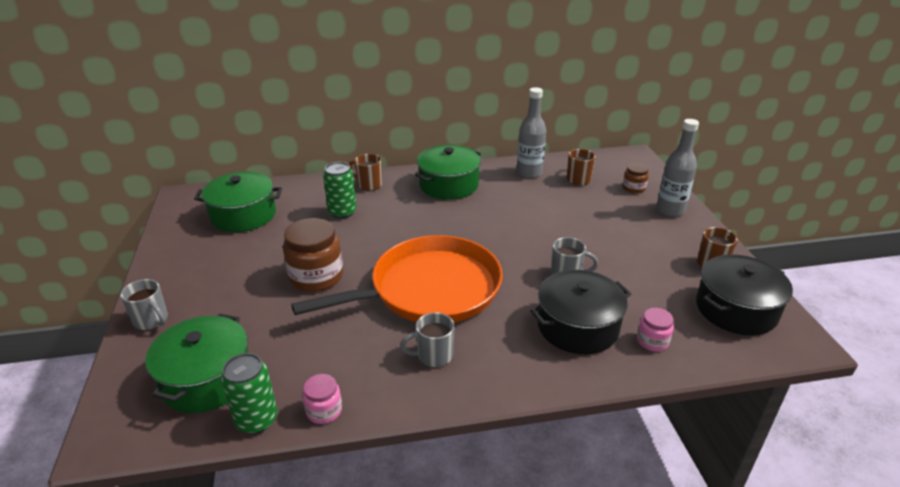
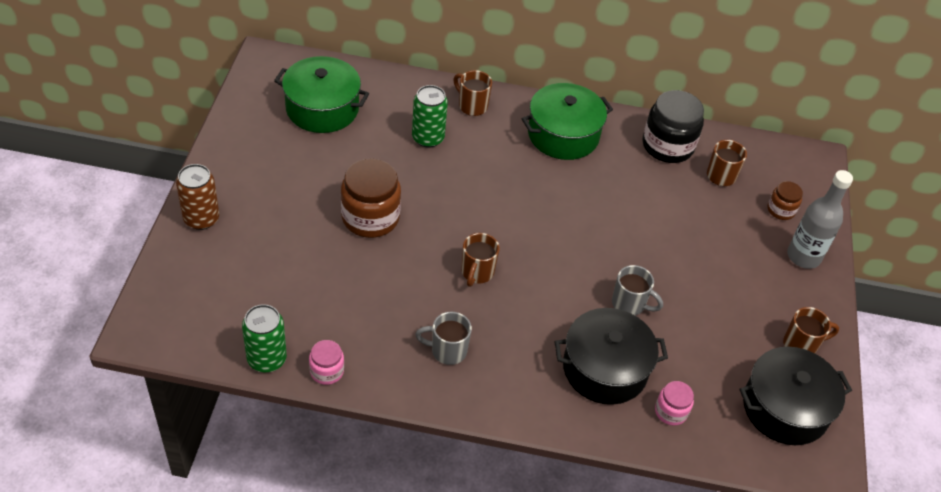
camera: 15 degrees right, 15 degrees up
(151, 321) = (201, 219): grey mug -> brown can
(207, 379) = (235, 302): green pot -> none
(429, 289) = (477, 272): orange pan -> brown mug
(529, 173) = (667, 146): grey bottle -> black jar

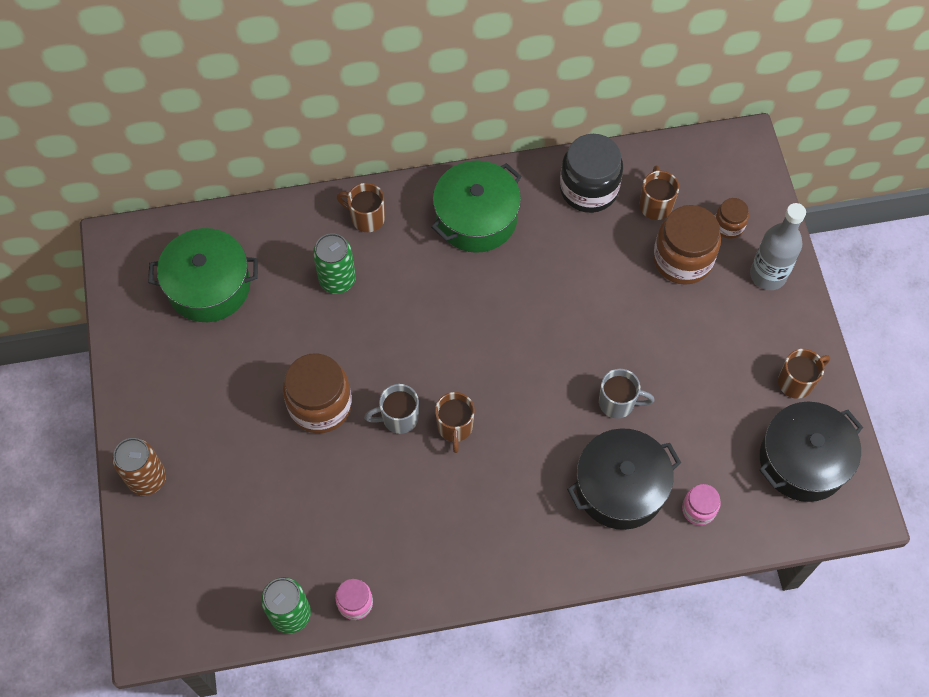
camera: 15 degrees left, 15 degrees up
(447, 351) = (462, 531): grey mug -> grey mug (398, 418)
(730, 220) = (682, 259): none -> brown jar

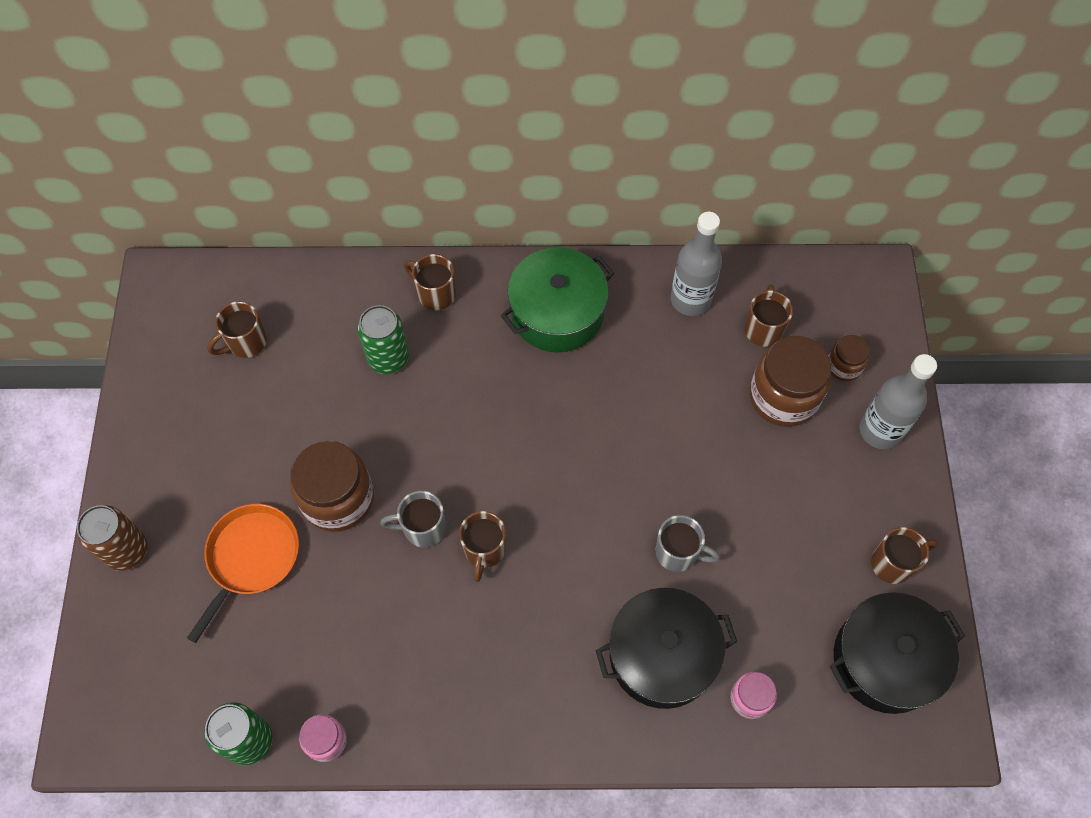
camera: 10 degrees right, 0 degrees up
(209, 286) = (246, 343): green pot -> brown mug
(257, 466) = (251, 557): none -> orange pan
(588, 189) = (690, 299): black jar -> grey bottle

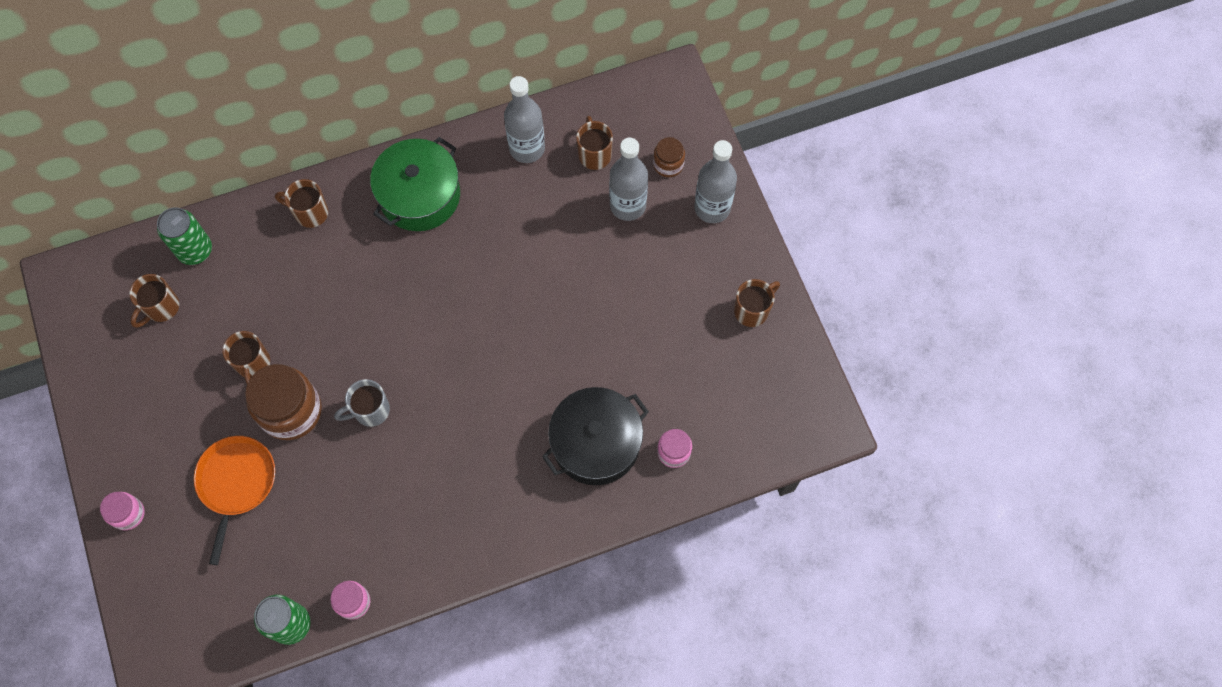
camera: 20 degrees left, 5 degrees up
(127, 550) = (128, 514): brown can -> pink jar
(388, 358) = (290, 280): green can -> green can (195, 250)
(484, 550) = (427, 411): brown mug -> brown mug (253, 364)
(678, 553) = (583, 359): grey mug -> none
(783, 396) = (628, 205): brown jar -> grey bottle
(885, 660) = (767, 387): black pot -> none

